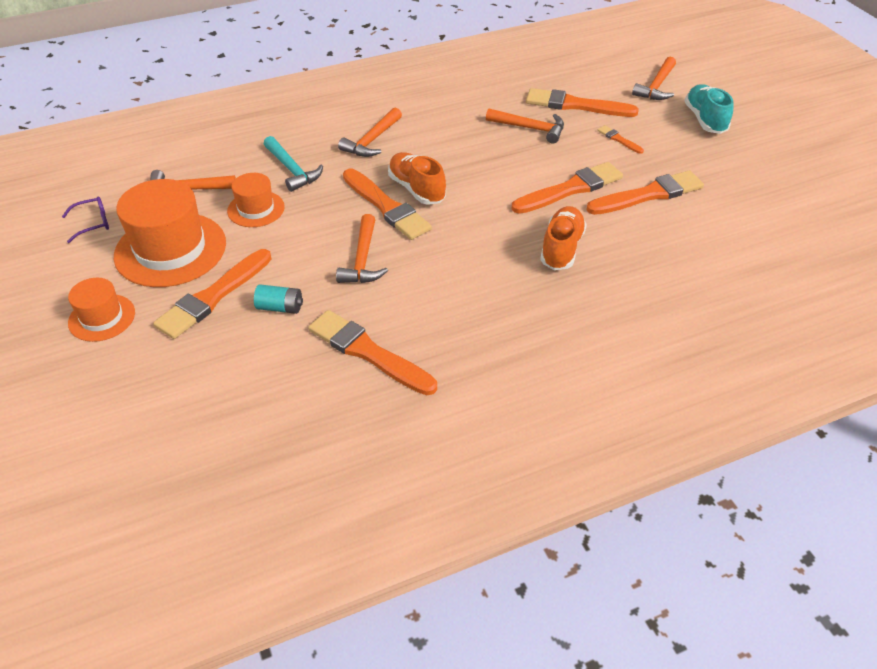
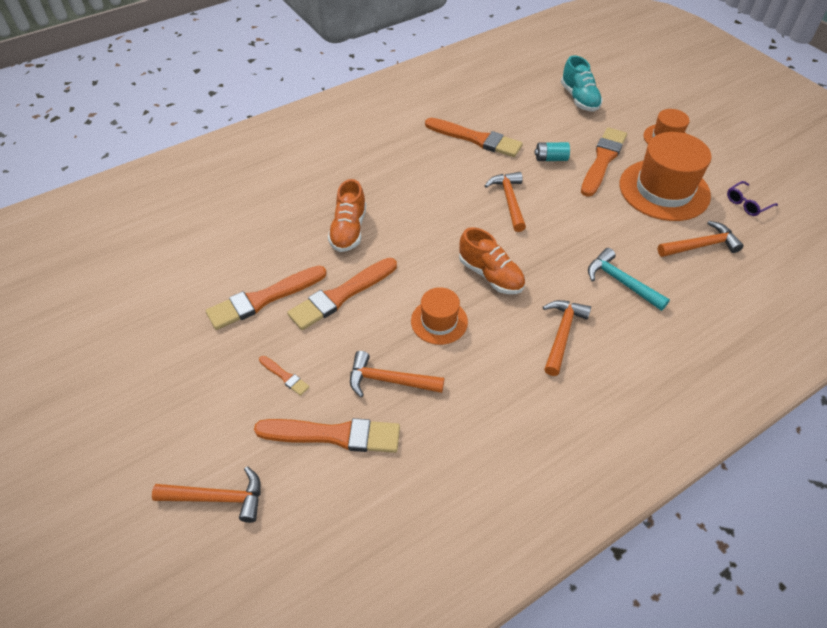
camera: 170 degrees right, 5 degrees up
(256, 209) = (624, 234): orange hat -> orange hat (439, 321)
(386, 206) = (511, 252): orange brush -> none
(656, 86) = (218, 498): orange hammer -> orange hammer turned 75 degrees clockwise
(705, 120) = (170, 430): turquoise shoe -> turquoise shoe (579, 98)

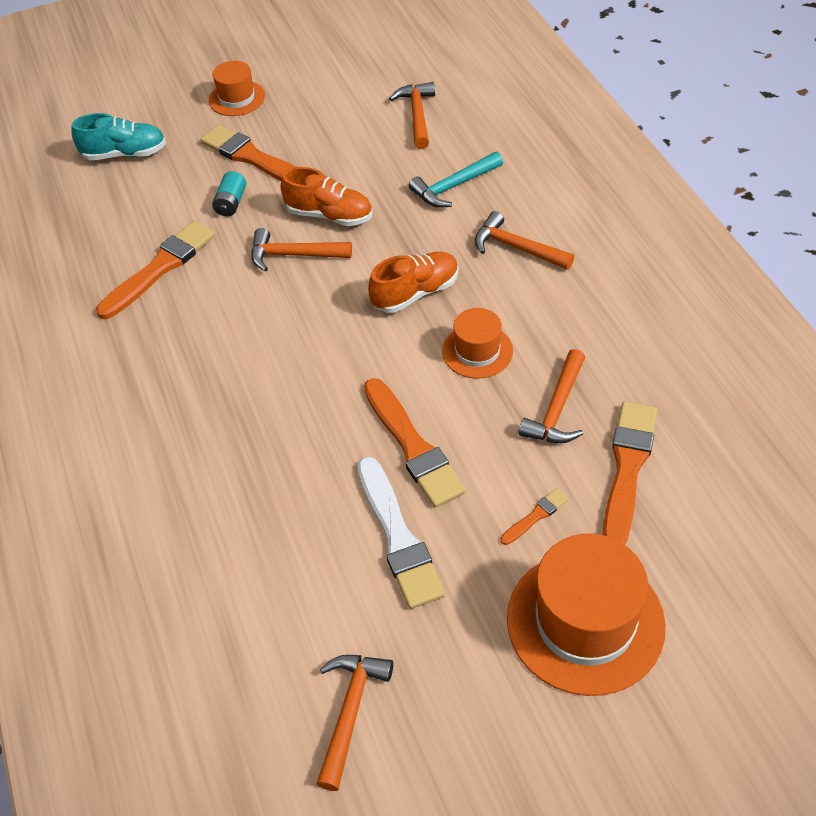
camera: 75 degrees left, 0 degrees up
(218, 498) = (704, 592): orange hammer -> orange hammer (350, 712)
(264, 298) = (398, 536): orange brush -> white brush
(348, 230) = (293, 428): orange shoe -> orange shoe (329, 215)
(664, 190) = (323, 121): orange hat -> orange hat (585, 622)
(747, 204) = (366, 67): purple glasses -> none

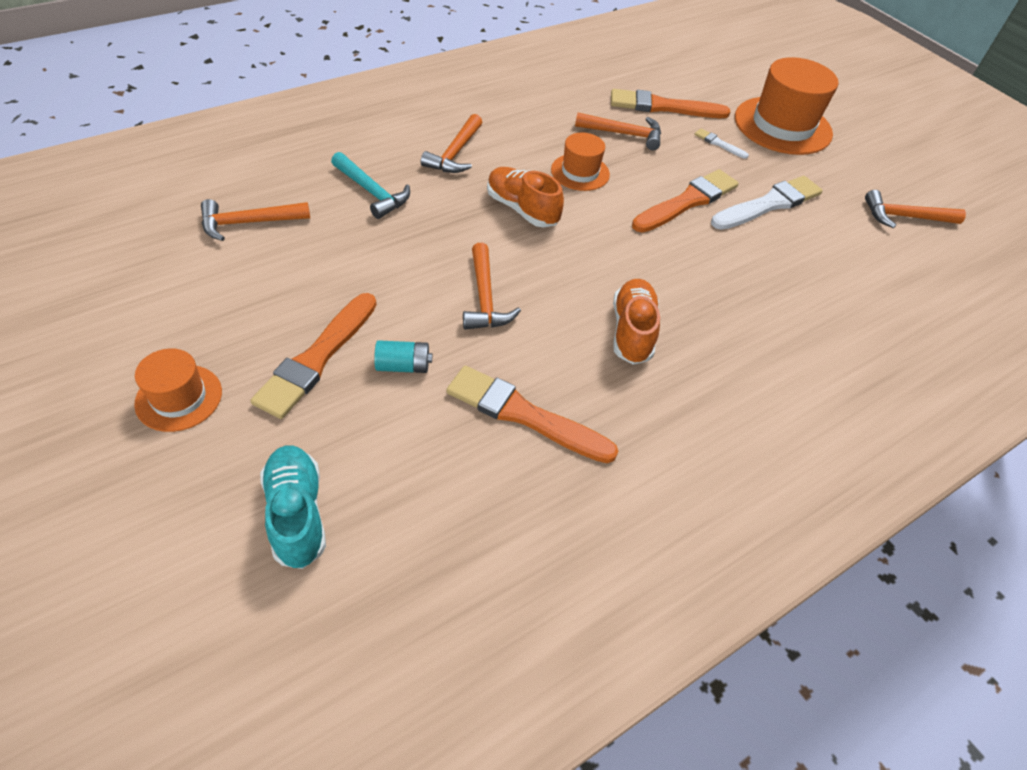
camera: 110 degrees left, 0 degrees up
(329, 215) = (420, 277): orange shoe -> orange shoe (632, 331)
(535, 516) = (719, 144): orange brush -> white brush

